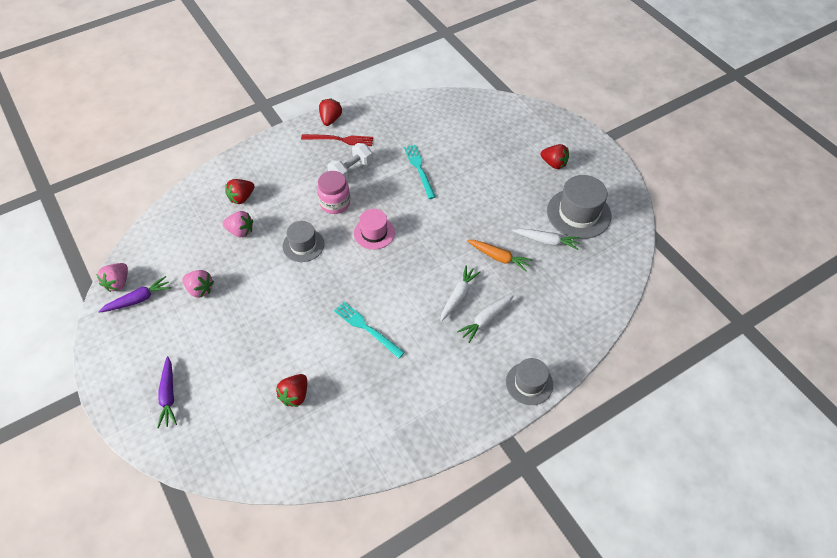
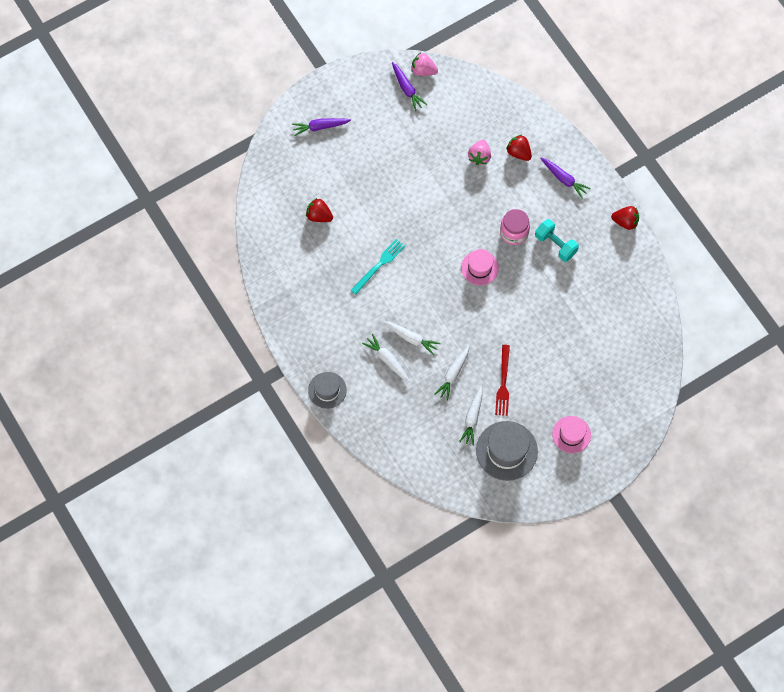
camera: 90 degrees right, 15 degrees up
(200, 289) = (417, 133): pink strawberry -> none
(278, 162) = (564, 179): none -> purple carrot
(303, 245) = (465, 209): grey hat -> none
(340, 140) = (596, 232): red fork -> red fork (503, 383)
(351, 170) = (555, 244): white dumbbell -> turquoise dumbbell
(419, 169) = (559, 306): turquoise fork -> none
(499, 257) = (453, 374): orange carrot -> white carrot
(554, 163) = (571, 434): red strawberry -> pink hat

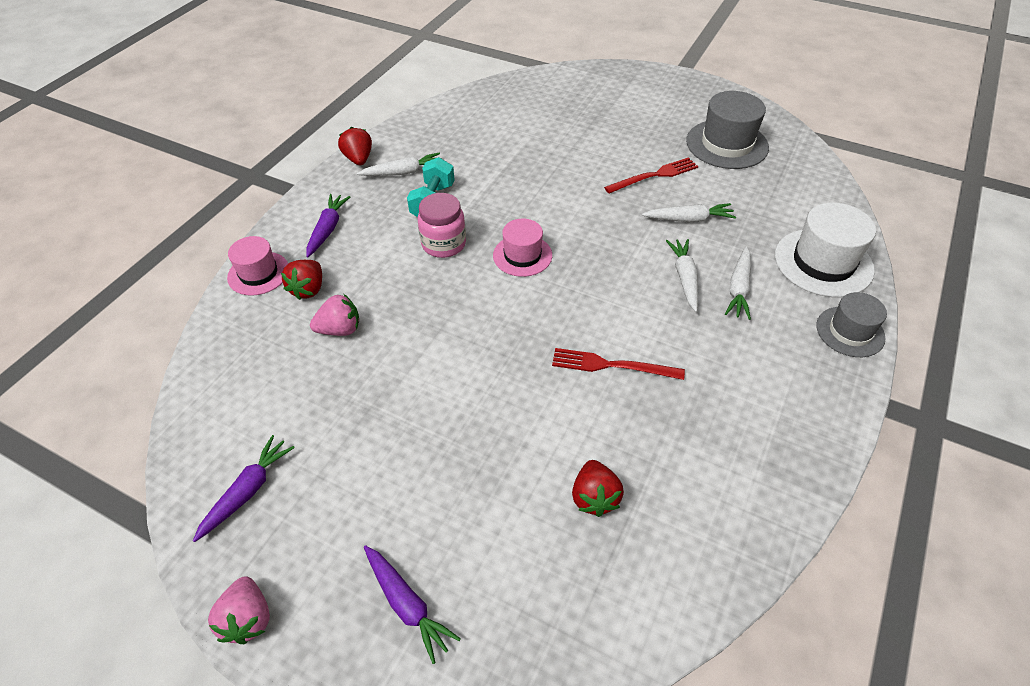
camera: 120 degrees left, 20 degrees down
(376, 418) = (823, 262): none -> white hat
(379, 265) = (612, 365): turquoise fork -> red fork
(423, 70) = (194, 484): pink strawberry -> pink strawberry (248, 619)
(472, 418) = (722, 182): white carrot -> white carrot (403, 172)
(571, 434) = (656, 109): pink hat -> pink hat (258, 273)

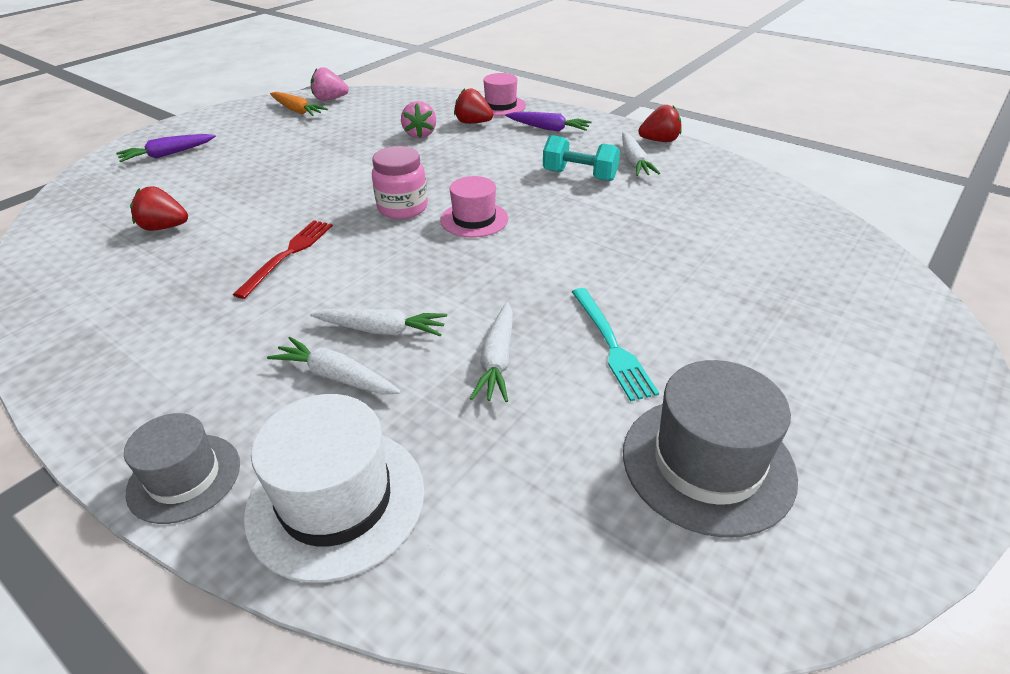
camera: 100 degrees right, 10 degrees down
(247, 491) = (297, 110): purple carrot -> orange carrot
(248, 619) = (212, 114): pink strawberry -> pink strawberry (330, 99)
(444, 244) = (509, 178): pink jar -> pink jar (402, 208)
(654, 176) = (611, 345): red fork -> turquoise fork

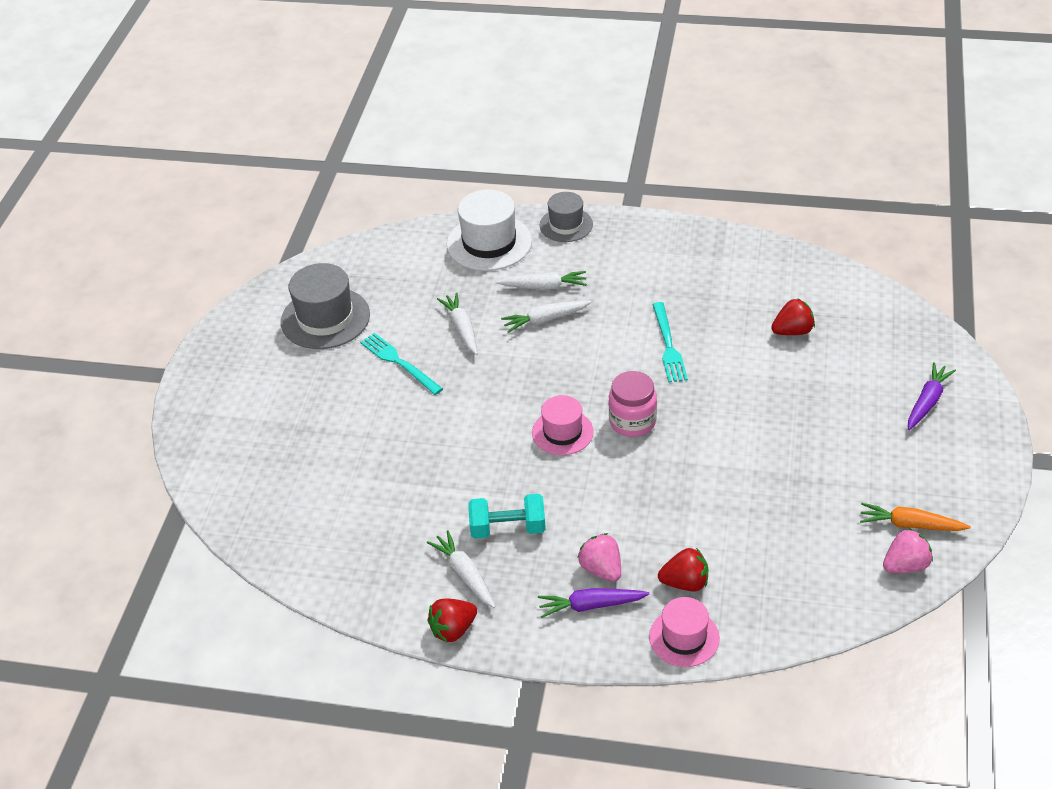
camera: 155 degrees right, 5 degrees up
(288, 255) = (668, 345): red fork -> turquoise fork
(420, 134) = (722, 535): pink strawberry -> pink strawberry (601, 569)

